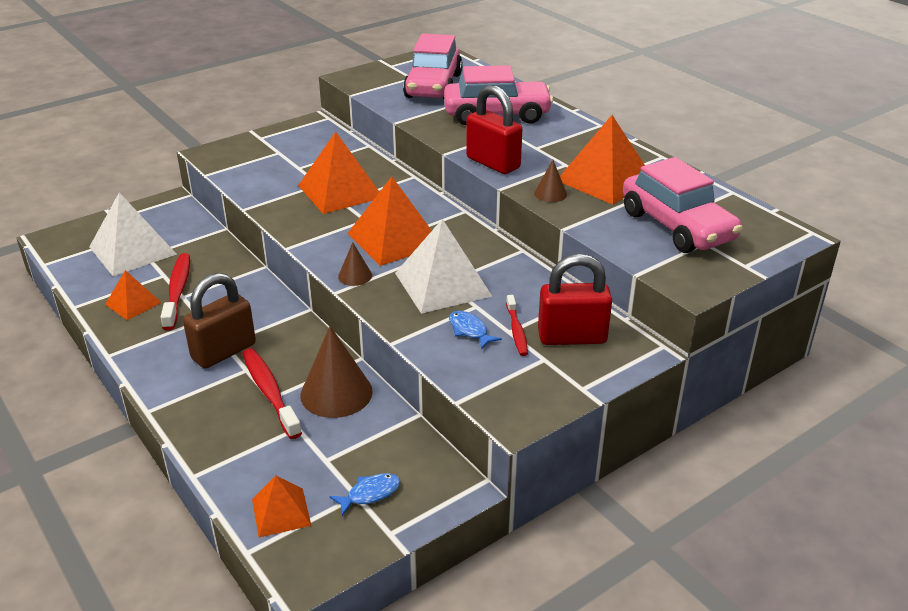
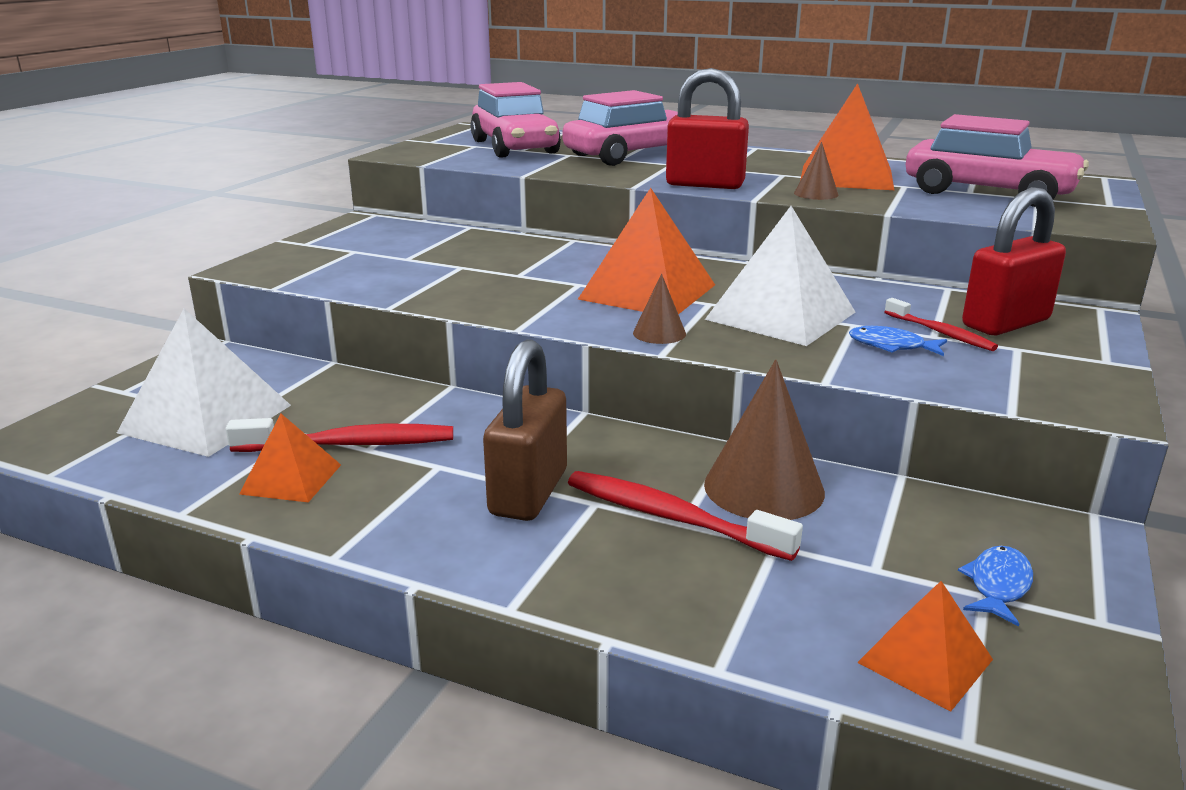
camera: 30 degrees left, 10 degrees down
(178, 291) = (351, 444): red toothbrush -> red toothbrush turned 120 degrees clockwise
(340, 191) = (501, 267): orange pyramid -> none

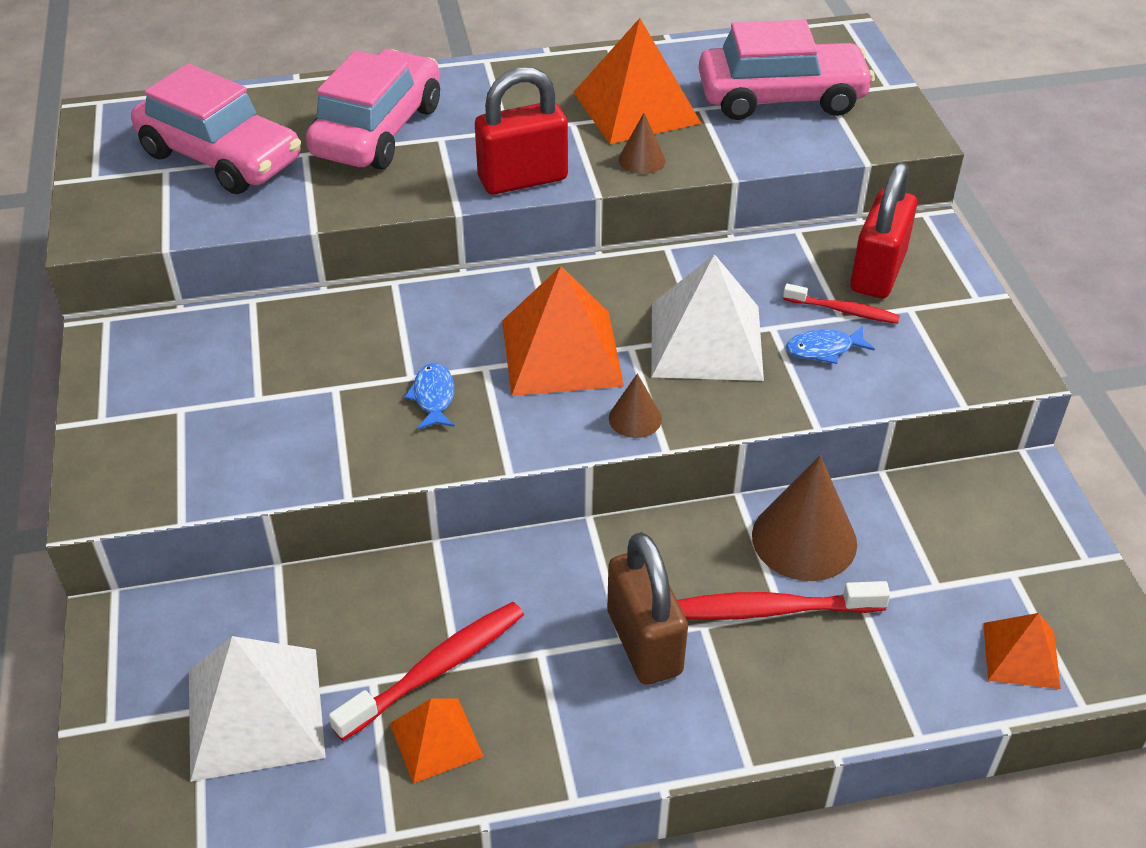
camera: 35 degrees left, 20 degrees up
(998, 585) = (1014, 559): blue fish -> blue fish (433, 397)

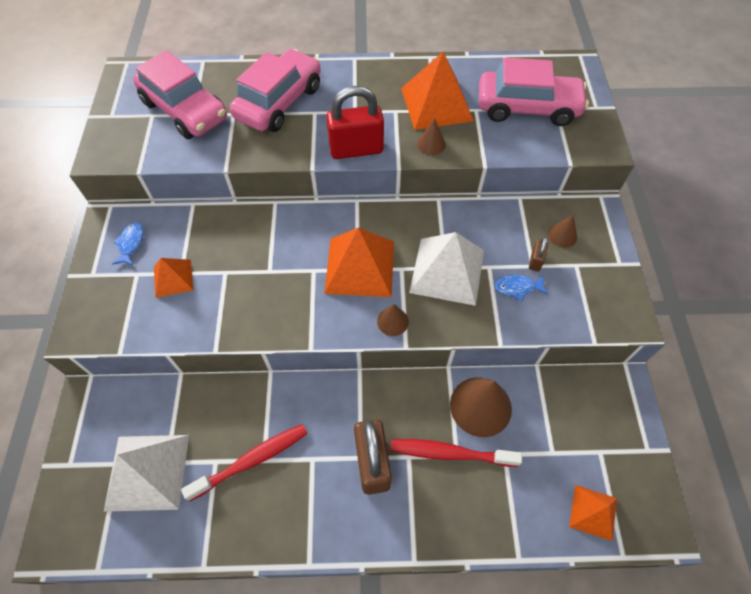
camera: 10 degrees right, 15 degrees up
(433, 397) = (279, 288): blue fish -> blue fish (131, 243)
(436, 739) = (241, 508): orange pyramid -> orange pyramid (173, 278)
(844, 311) = (535, 261): red toothbrush -> brown padlock
(877, 272) = (562, 235): red padlock -> brown cone

